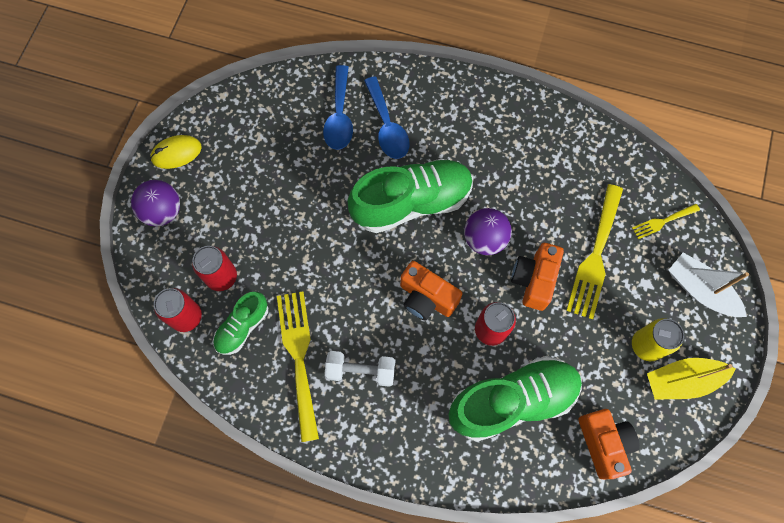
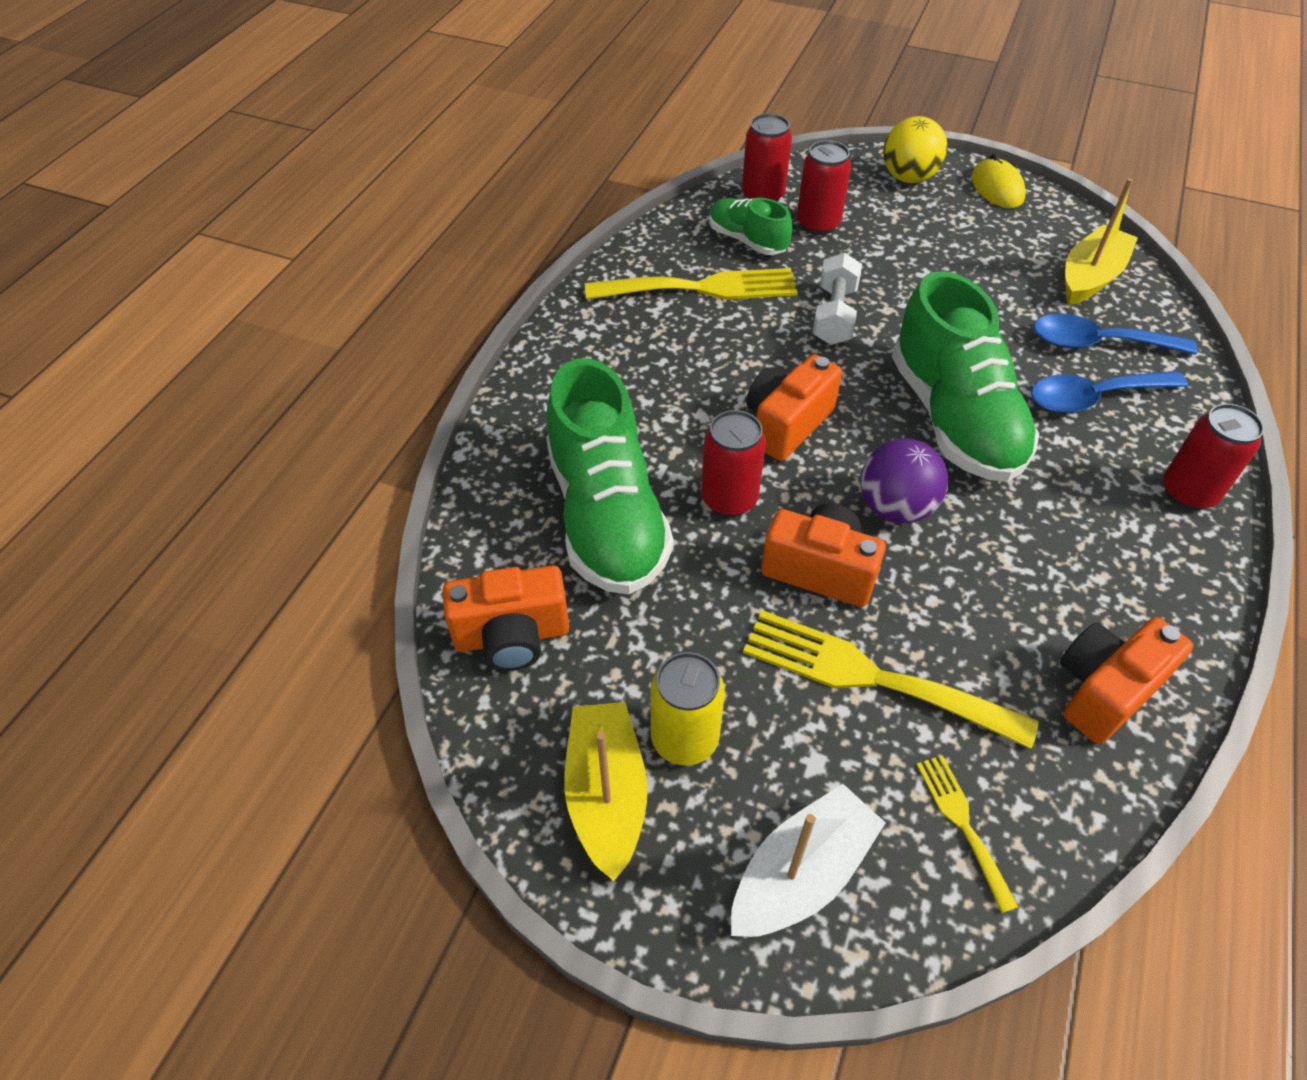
camera: 95 degrees right, 20 degrees down
(162, 211) = (908, 177): purple ball -> yellow ball
(276, 110) = (1090, 277): none -> yellow boat
(361, 371) = (675, 346): white dumbbell -> white dumbbell (834, 315)
(455, 93) = (1188, 493): none -> red can
(583, 154) = (1104, 690): none -> orange camera

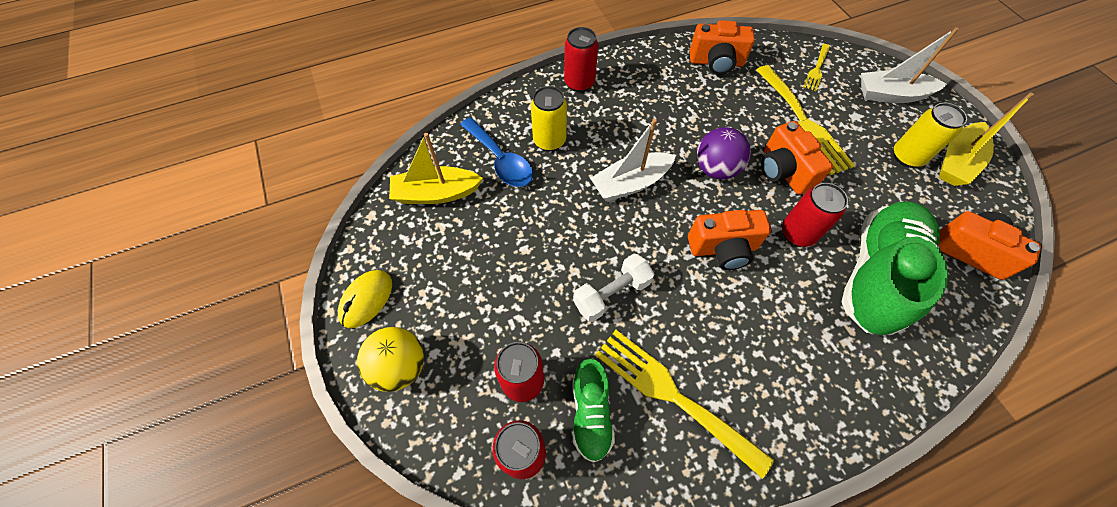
camera: 135 degrees left, 10 degrees up
(954, 418) = (630, 183): green shoe -> white boat
(1093, 397) = (549, 141): blue spoon -> yellow can

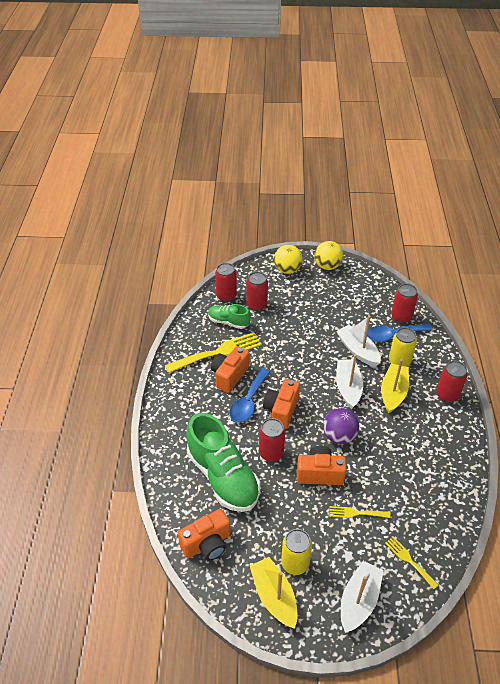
camera: 115 degrees right, 15 degrees down
(366, 299) = (327, 266): yellow mouse -> yellow ball
(436, 193) = (380, 303): yellow boat -> yellow boat (393, 392)
(458, 160) = (401, 317): none -> red can
(554, 192) = (358, 351): none -> white boat
(611, 294) = (281, 351): white dumbbell -> none
(716, 62) = (441, 490): orange camera -> orange camera (229, 375)
(737, 298) = (248, 401): none -> blue spoon
(803, 123) = (356, 513): yellow fork -> yellow fork, size x0.51

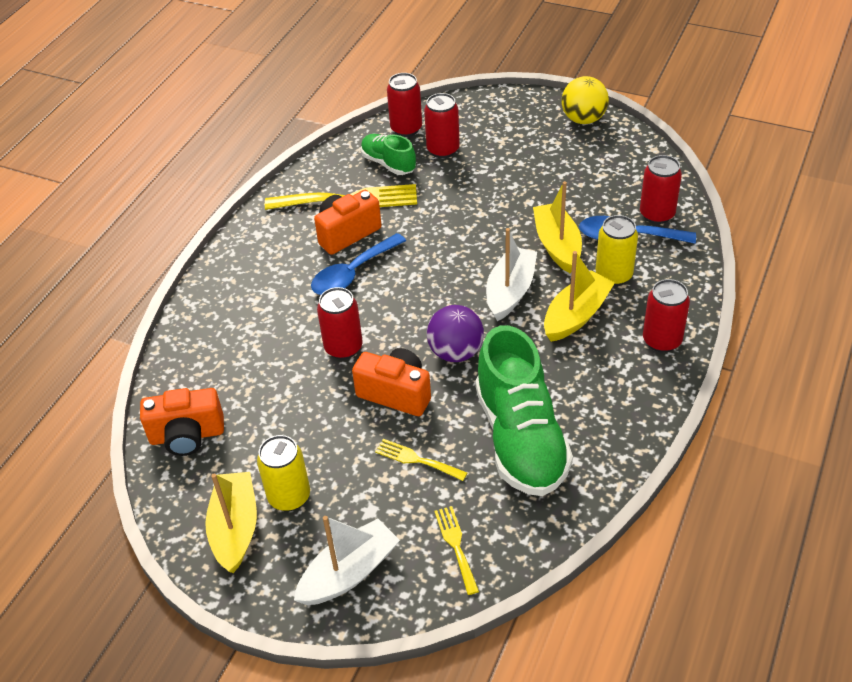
camera: 25 degrees right, 0 degrees up
(223, 476) = (259, 359): green shoe -> green shoe (520, 438)
(281, 410) = (392, 296): orange camera -> none
(287, 270) = (518, 112): yellow ball -> none
(358, 351) = (557, 245): white boat -> yellow boat

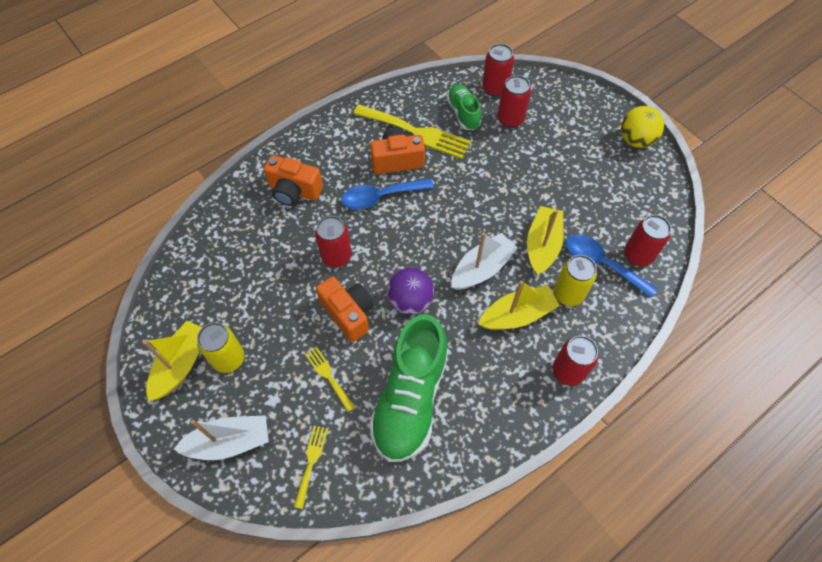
camera: 25 degrees right, 15 degrees up
(187, 436) = (195, 274): orange camera -> orange camera (294, 191)

